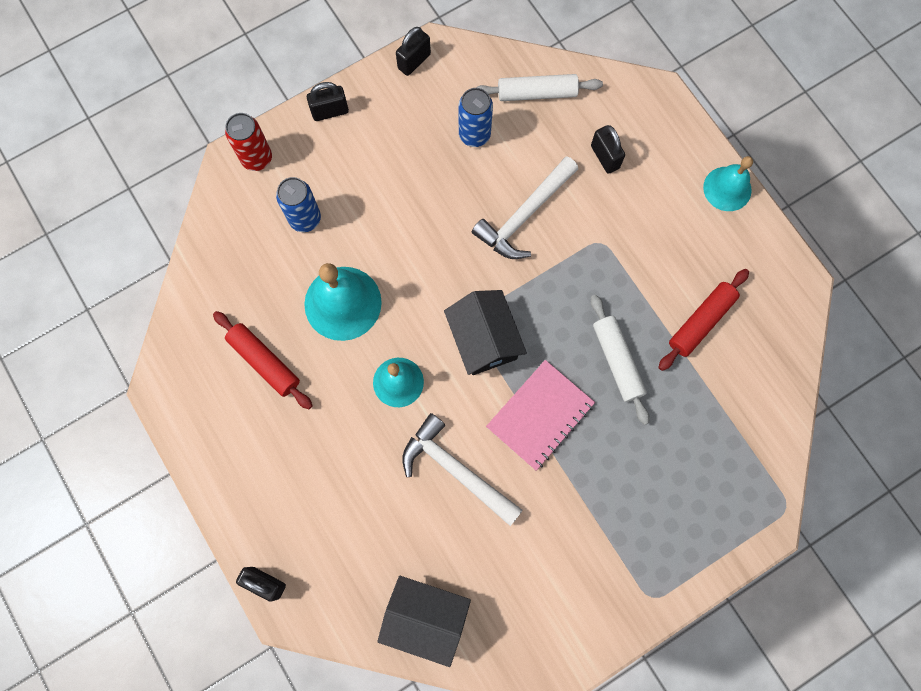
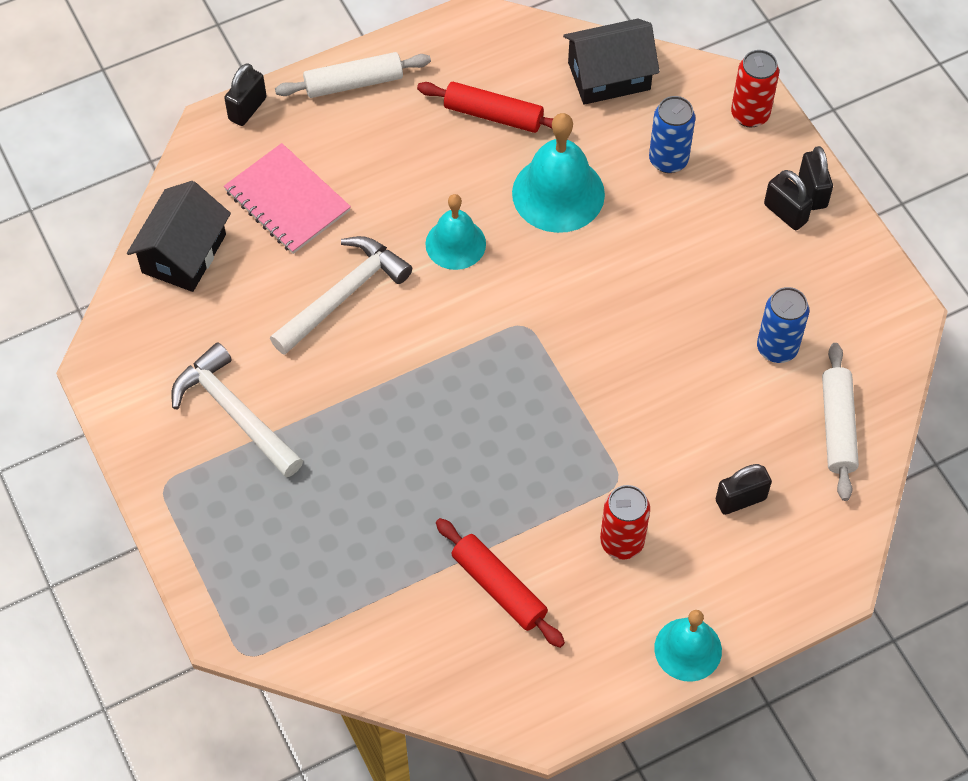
camera: 95 degrees right, 15 degrees down
(264, 362) = (493, 115): red rolling pin -> red rolling pin turned 60 degrees clockwise
(414, 61) = (885, 287): black padlock -> black padlock (785, 213)
(484, 339) = (499, 336): black house -> black house (609, 76)
(524, 215) = (661, 396): white hammer -> white hammer (235, 413)
(540, 415) = (397, 388): pink notebook -> pink notebook (287, 201)
(617, 361) = (456, 481): white rolling pin -> white rolling pin (354, 83)
(651, 237) = (622, 542): none -> red can

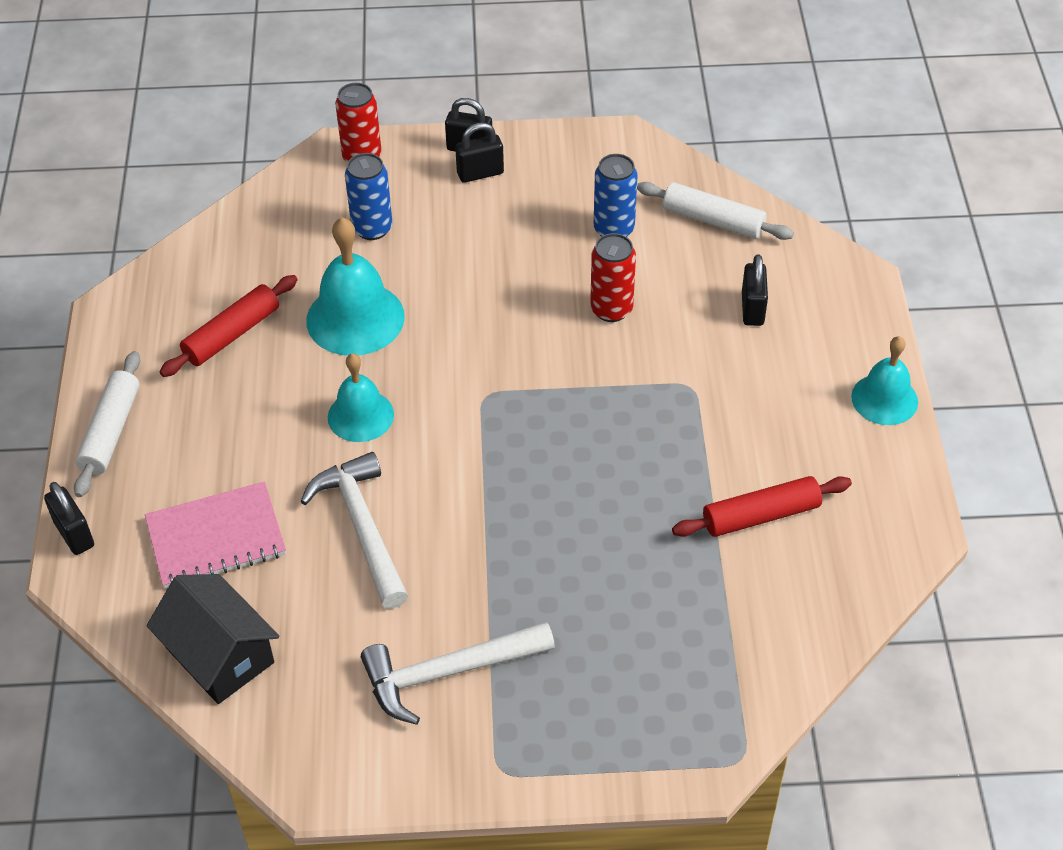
camera: 65 degrees left, 10 degrees down
(609, 76) = (250, 235): black house -> none
(622, 542) = (755, 406): red can -> red can (611, 309)

